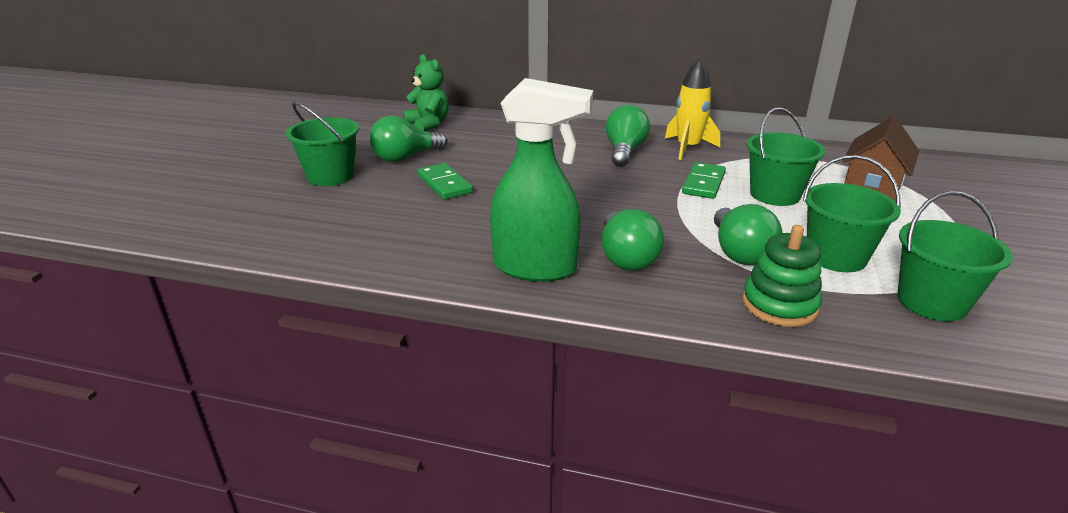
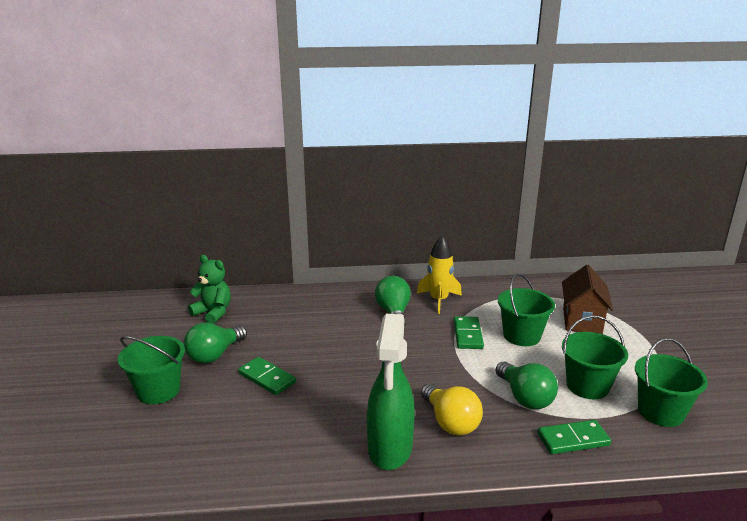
camera: 20 degrees left, 5 degrees down
(536, 268) = (390, 449): green spray bottle -> green spray bottle turned 105 degrees clockwise
(626, 258) = (450, 422): green light bulb -> yellow light bulb
(779, 305) = (573, 439): green stacking toy -> green domino

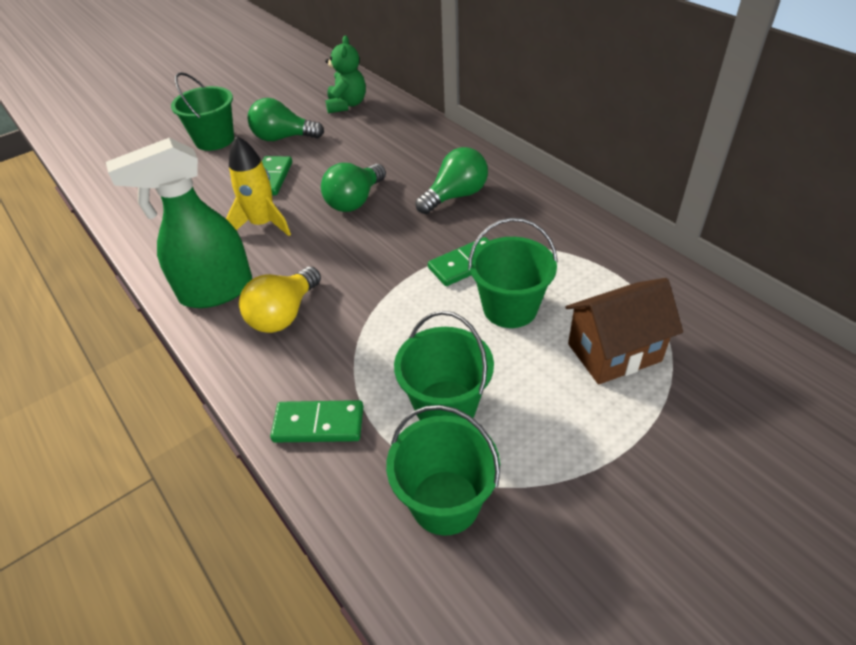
camera: 60 degrees right, 20 degrees up
(438, 300) = (521, 214): yellow rocket -> yellow rocket (263, 224)
(525, 397) = (373, 356): green light bulb -> green light bulb (355, 201)
(573, 439) = (318, 424): green domino -> green domino turned 45 degrees counterclockwise

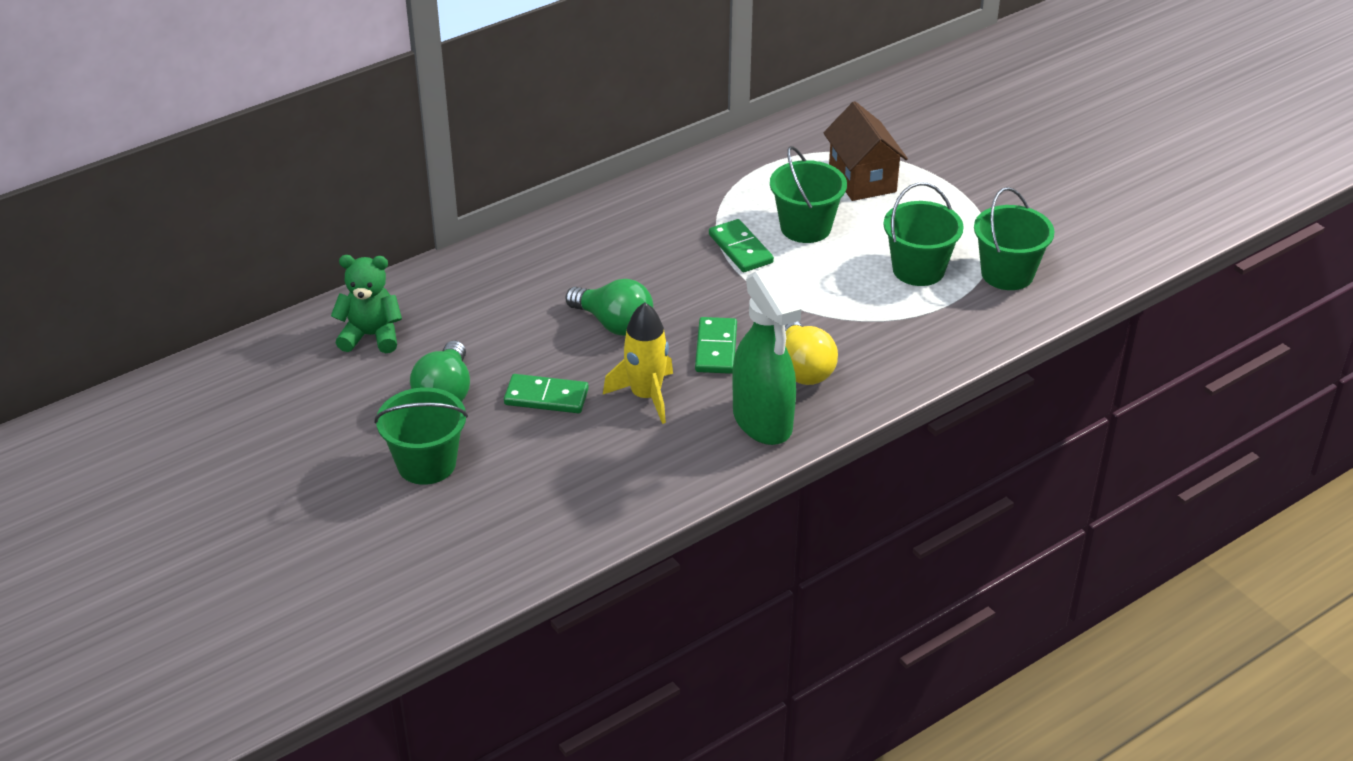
camera: 90 degrees left, 5 degrees down
(284, 314) = (803, 368): yellow light bulb -> yellow light bulb turned 45 degrees clockwise
(318, 424) = (938, 339): green domino -> green domino (716, 348)
(455, 196) = (622, 249): green light bulb -> none

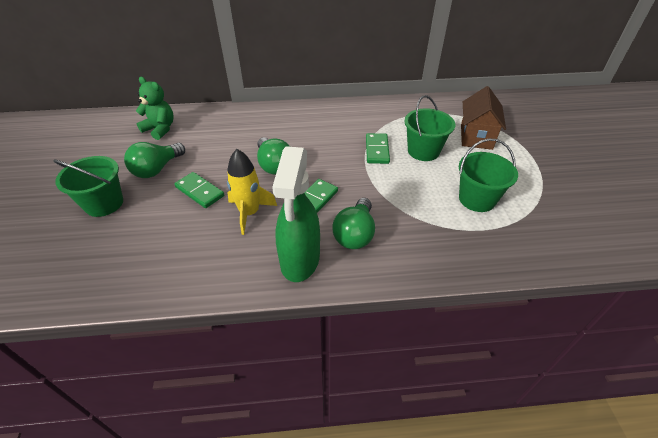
camera: 30 degrees right, 5 degrees up
(803, 368) = (355, 234): yellow light bulb -> green light bulb
(1007, 274) = (539, 224): green bucket -> none

